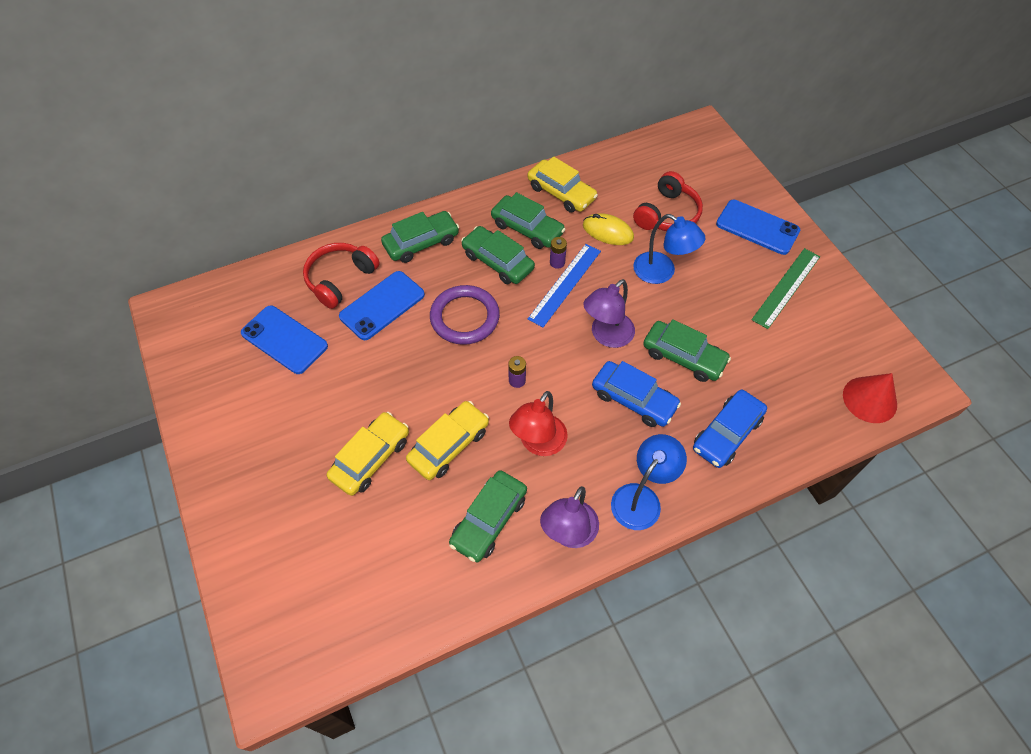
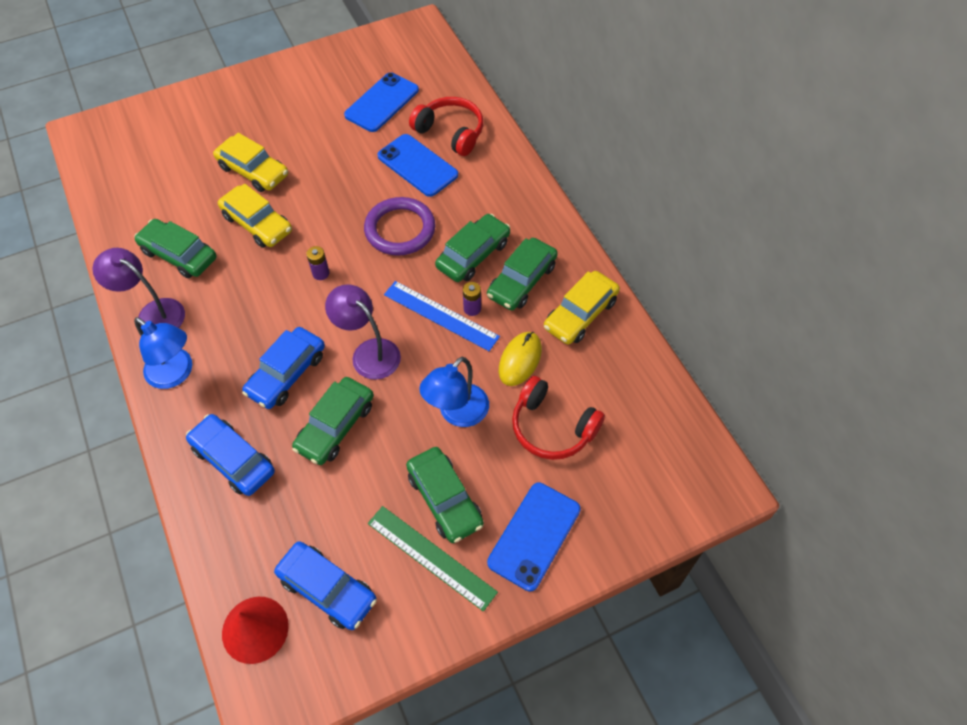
camera: 90 degrees right, 0 degrees up
(421, 242) = (498, 190): green car -> green car (445, 499)
(538, 443) = (248, 291): red lamp -> none
(826, 352) = (327, 589): none -> blue car

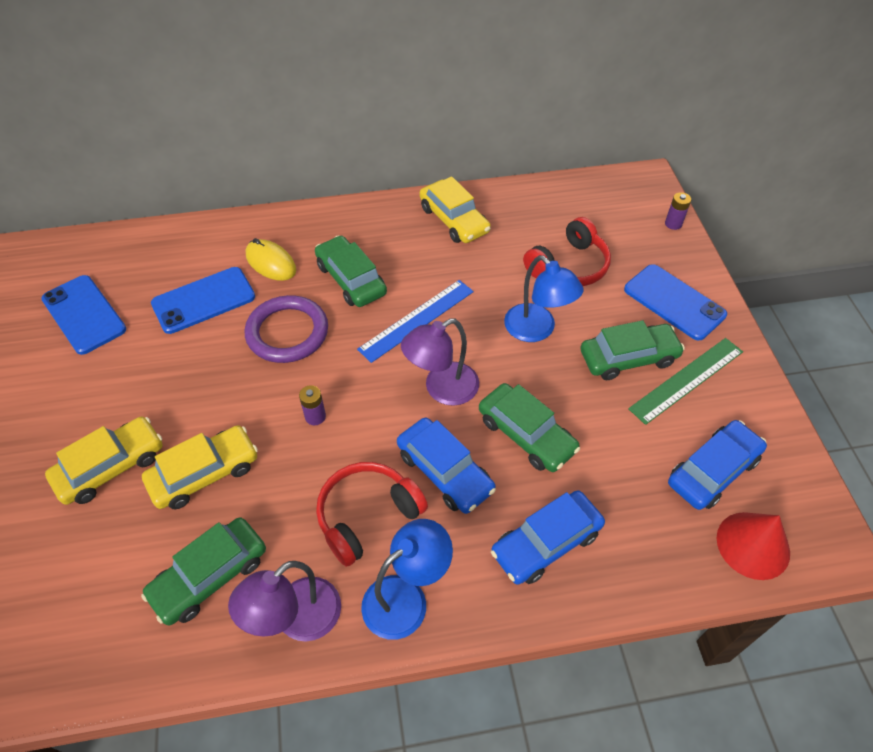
camera: 75 degrees left, 5 degrees down
(450, 133) = (173, 264): red headphones -> red headphones (368, 516)
(472, 308) = (418, 294): purple battery -> purple battery (673, 224)
(520, 360) = (490, 272): yellow mouse -> yellow mouse (271, 263)
(522, 281) = (399, 250): green car -> none

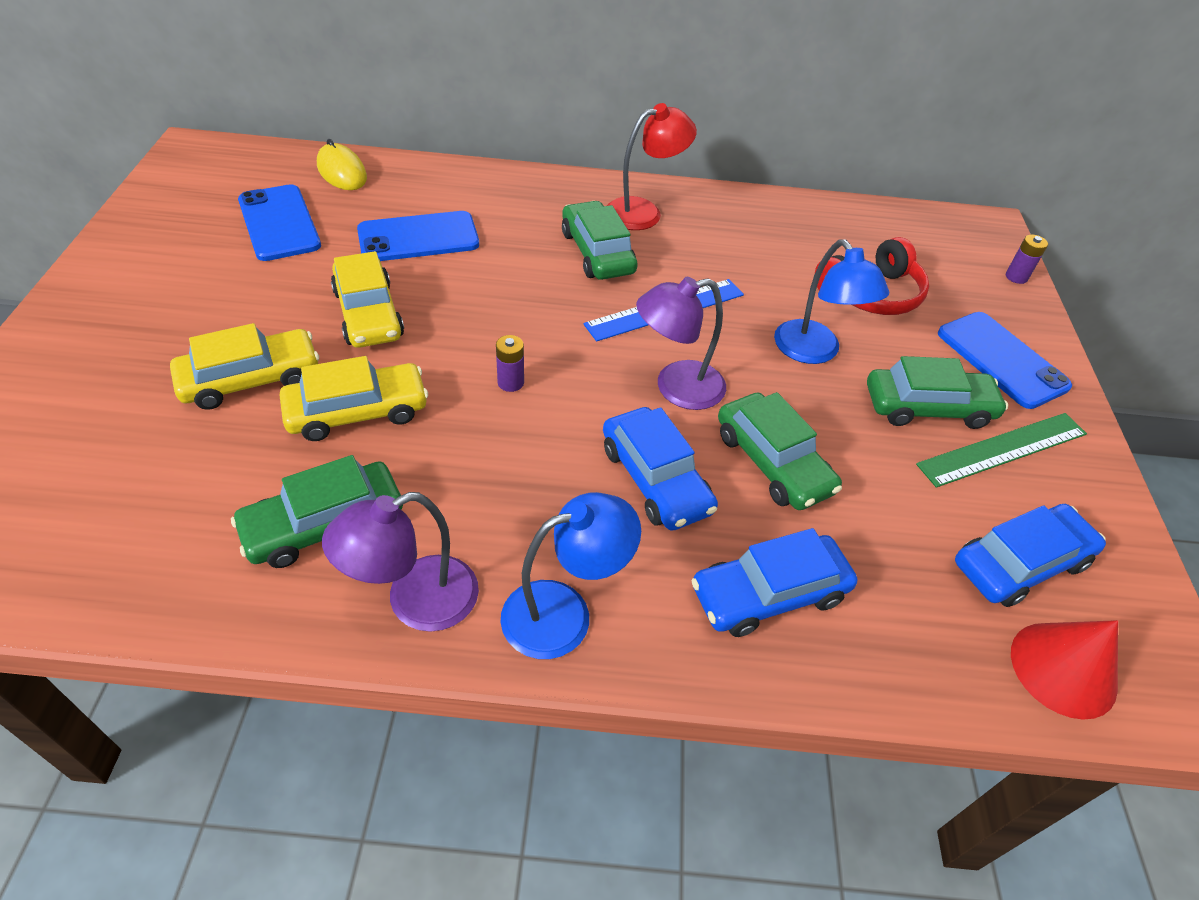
camera: 10 degrees right, 5 degrees down
(271, 263) = (508, 217): yellow mouse -> yellow mouse (342, 172)
(287, 332) = (505, 289): purple ring -> none
(368, 516) = (542, 506): red headphones -> none
(378, 231) = (644, 212): none -> red lamp
(454, 220) = (738, 219): yellow car -> yellow car (368, 314)

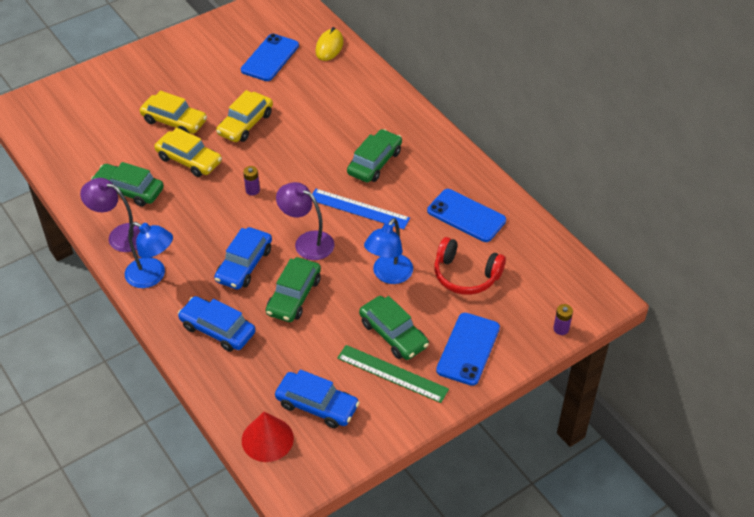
camera: 55 degrees right, 0 degrees up
(418, 237) = (312, 102): blue phone -> blue phone (466, 216)
(644, 212) = (430, 158): red lamp -> none

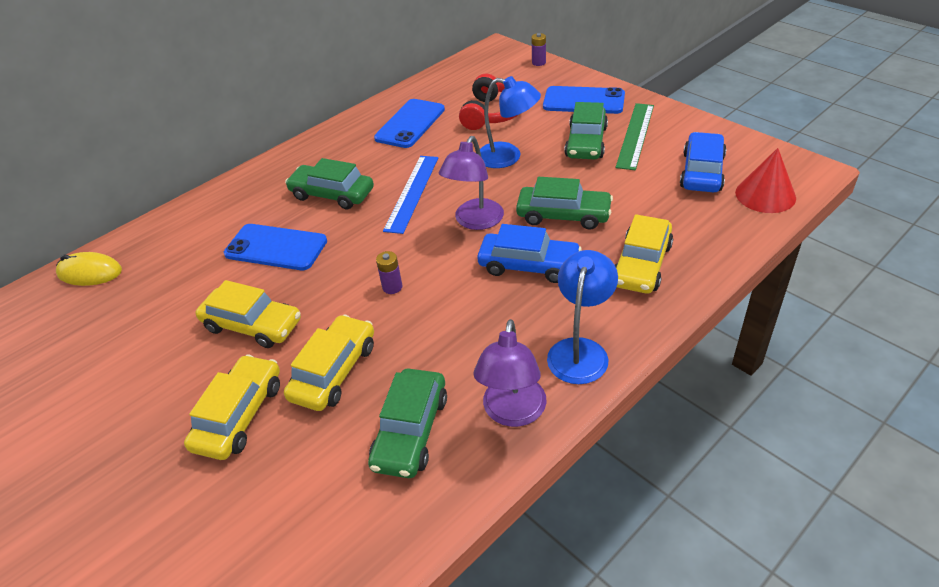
camera: 95 degrees left, 5 degrees down
(217, 329) = (641, 264): blue car -> yellow car
(270, 58) = (98, 331): blue phone -> blue phone (276, 247)
(393, 334) = (586, 142): green car -> green car turned 150 degrees clockwise

